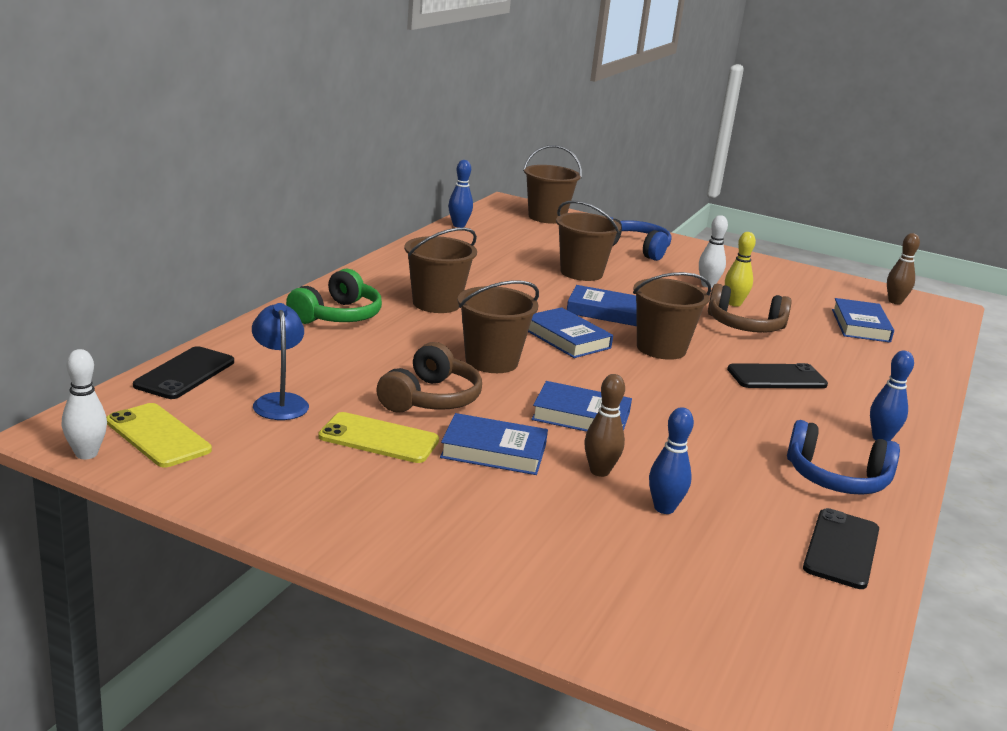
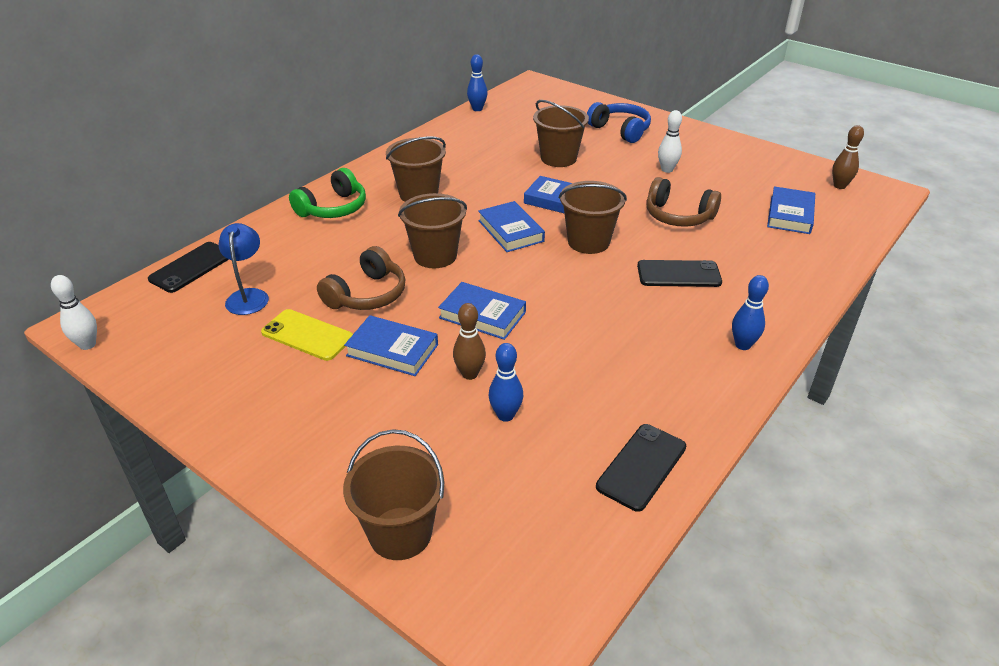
camera: 15 degrees right, 15 degrees up
(158, 436) = (145, 328): yellow phone -> none
(547, 217) = (558, 97): brown bucket -> brown bucket (400, 533)
(734, 304) = (681, 190): yellow bowling pin -> none
(836, 478) = (676, 389): blue headphones -> none

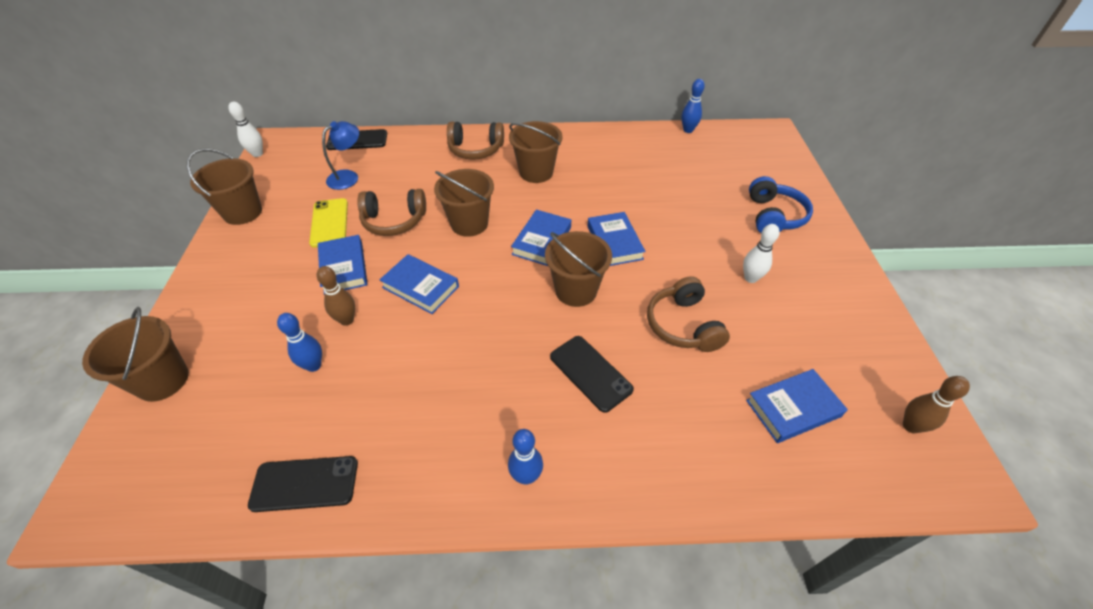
camera: 50 degrees right, 10 degrees up
(333, 208) = (475, 149): green headphones -> brown headphones
(482, 315) = (420, 287): blue book -> blue book turned 45 degrees counterclockwise
(558, 158) = (677, 207): brown bucket -> brown bucket (243, 212)

